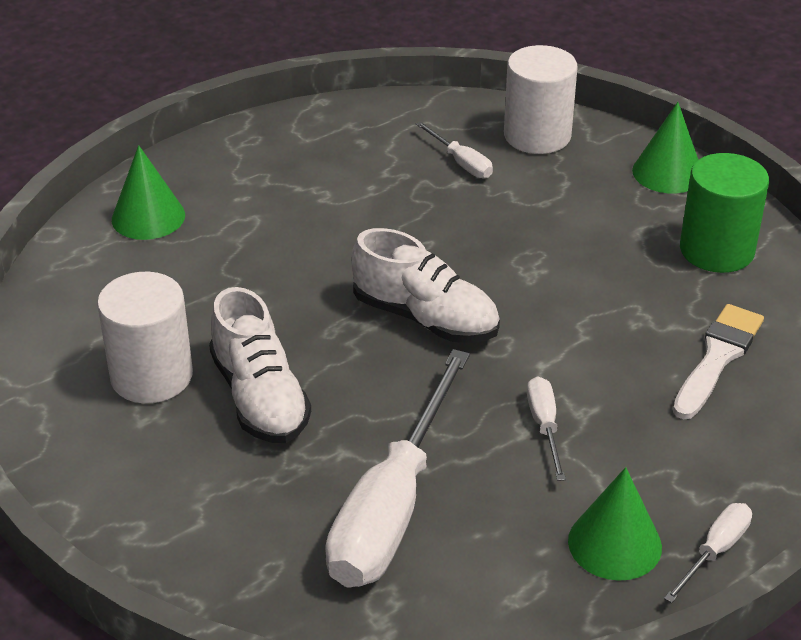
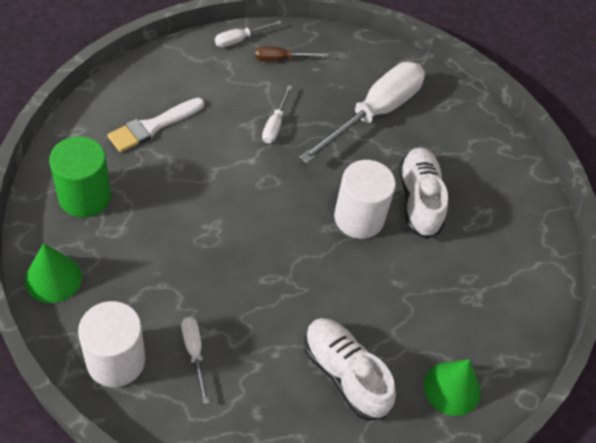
camera: 165 degrees left, 15 degrees up
(151, 376) = (477, 239): white cylinder -> white cylinder (359, 218)
(425, 318) = (299, 217): white shoe -> white shoe (345, 374)
(614, 543) = (281, 59): green cone -> brown screwdriver

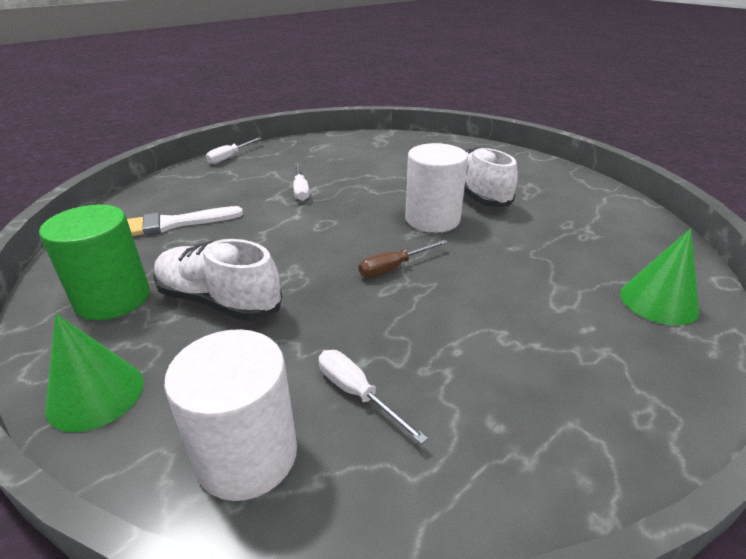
camera: 20 degrees left, 20 degrees down
(153, 126) = (173, 224): white brush -> white brush turned 45 degrees clockwise
(281, 59) = (276, 157): brown screwdriver -> brown screwdriver (394, 267)
(345, 374) = (549, 336): white shoe -> white shoe (219, 301)
(374, 113) = (381, 163): white screwdriver -> none

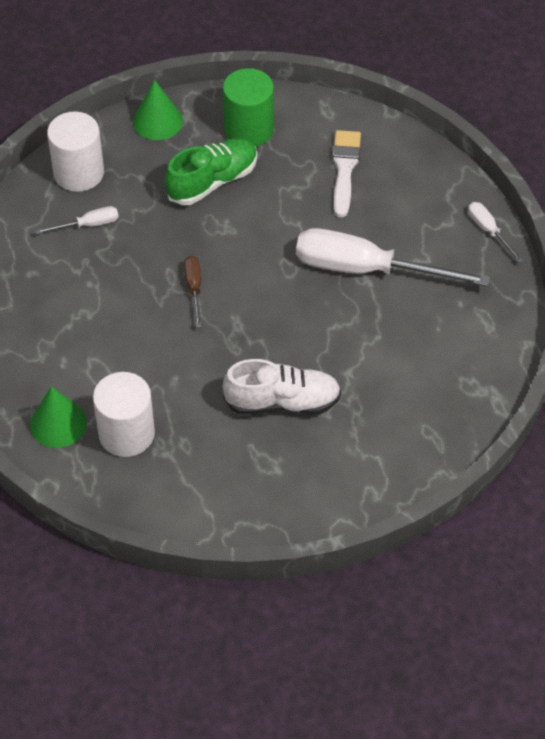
camera: 115 degrees right, 20 degrees up
(219, 301) = (212, 181): white shoe -> green shoe
(300, 190) = (367, 269): white screwdriver -> white screwdriver, size x2.27
(432, 219) = (251, 346): white cylinder -> white cylinder (126, 433)

